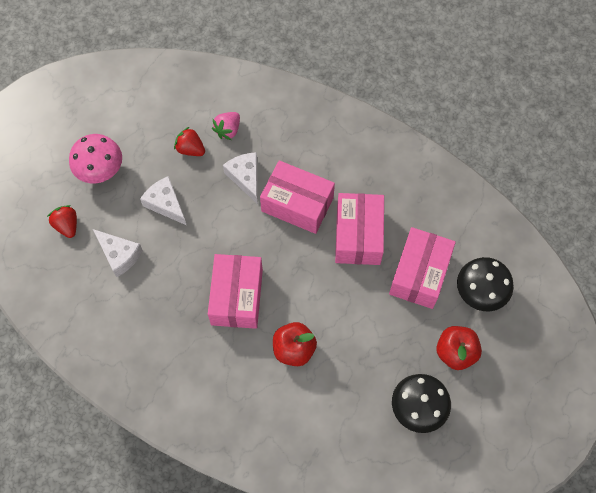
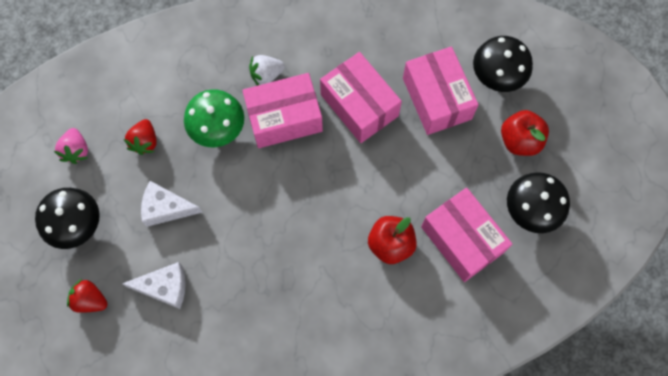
camera: 40 degrees left, 5 degrees up
(101, 171) = (77, 225): pink mushroom -> black mushroom
(190, 149) = (145, 142): red strawberry -> red strawberry turned 75 degrees counterclockwise
(228, 130) = (164, 99): pink strawberry -> pink strawberry (76, 150)
(237, 297) = (303, 239): pink box -> pink box (462, 239)
(245, 178) = (218, 129): white cheese -> green mushroom
(311, 165) = (266, 75): none -> white strawberry

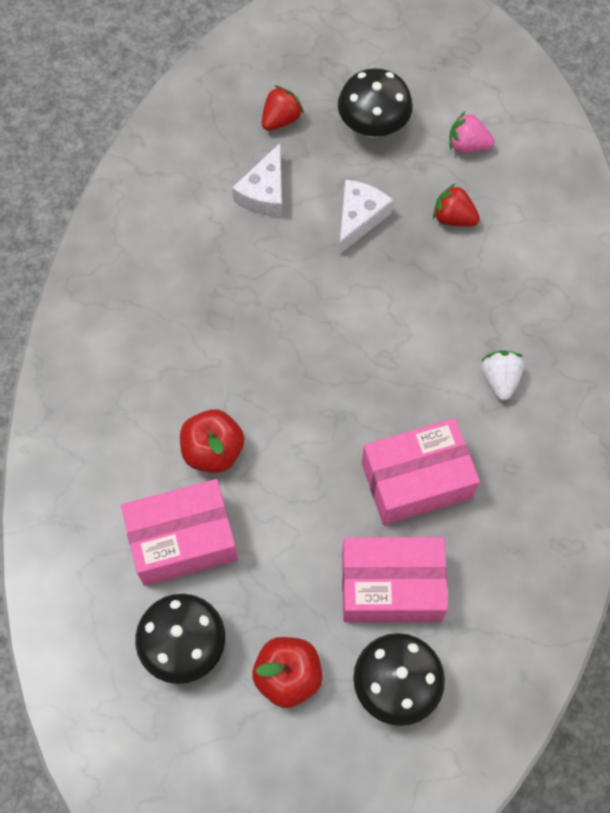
camera: 110 degrees right, 5 degrees down
(218, 129) = (441, 301): green mushroom -> none
(284, 118) = (430, 382): pink box -> none

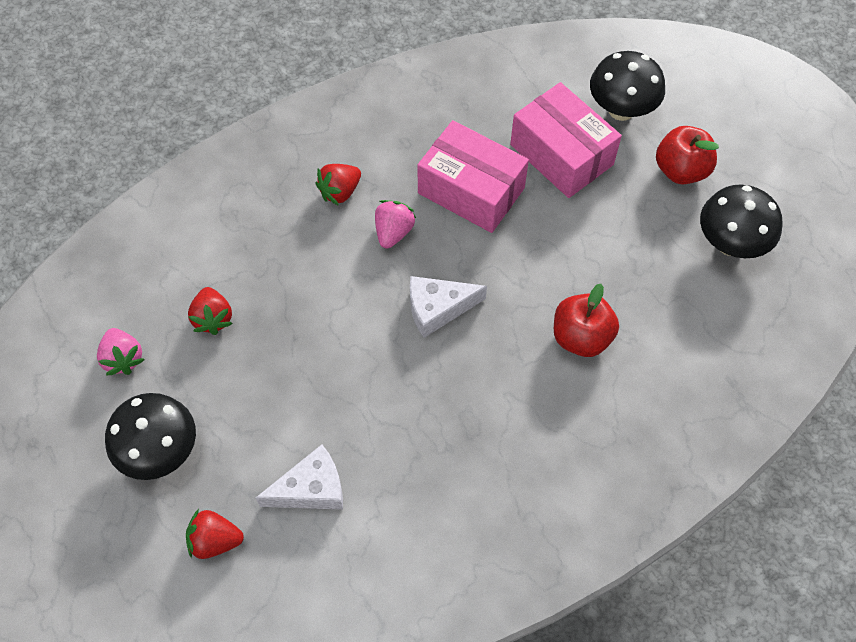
camera: 130 degrees left, 5 degrees down
(183, 540) = (665, 303): pink box -> none
(359, 218) = (274, 390): white cheese -> white cheese (438, 309)
(426, 390) = (393, 232): none -> pink strawberry
(500, 380) = (340, 192): white strawberry -> red strawberry

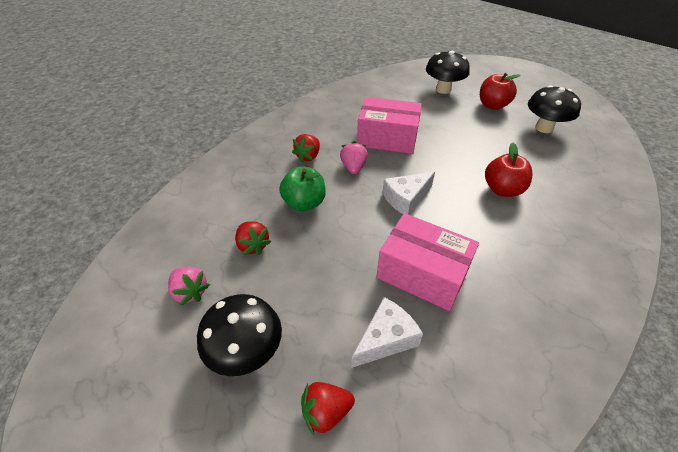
camera: 20 degrees left, 15 degrees down
(300, 273) = (304, 203): none -> green apple
(561, 154) = (426, 112): pink box -> pink box (422, 273)

